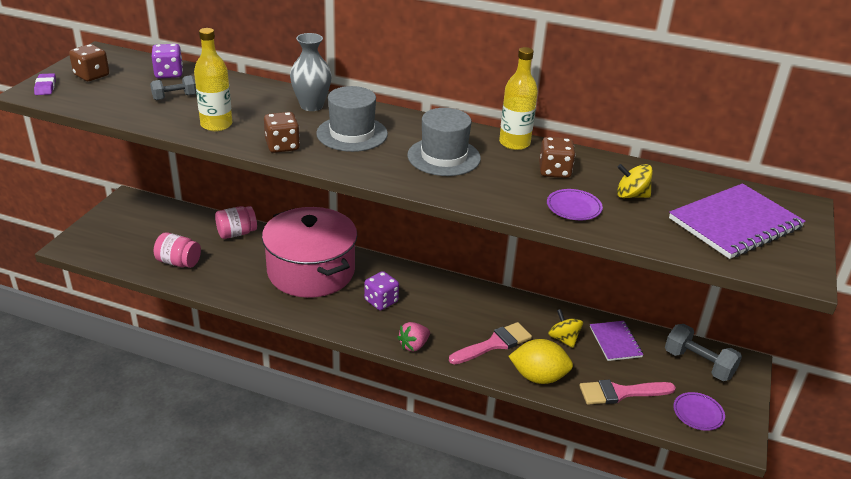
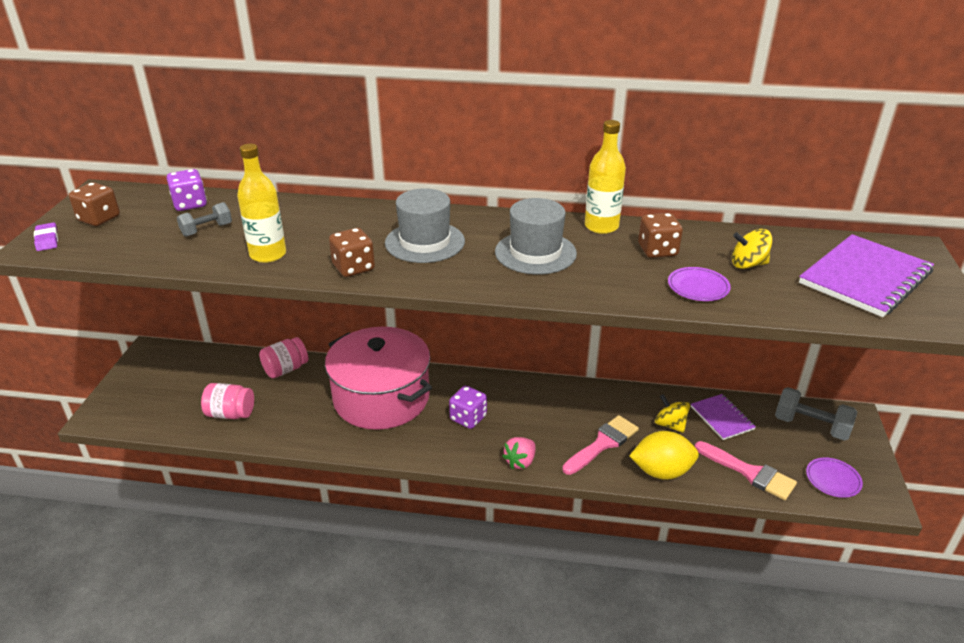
camera: 10 degrees left, 0 degrees up
(311, 106) = (367, 217): grey vase -> none
(620, 393) = (749, 472): pink brush -> pink brush turned 120 degrees counterclockwise

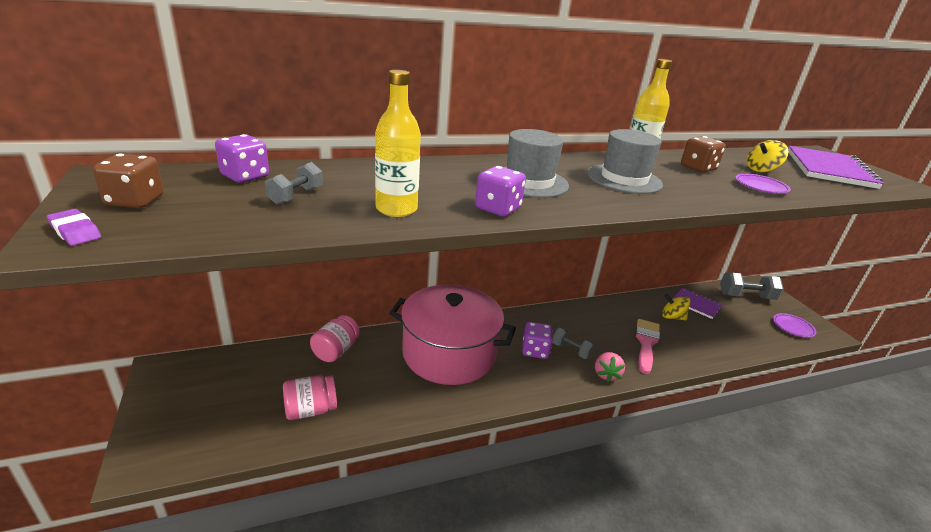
camera: 30 degrees left, 5 degrees down
(353, 268) = (498, 209): brown dice -> purple dice
(507, 428) = (571, 350): none -> grey dumbbell
(661, 471) = (701, 352): yellow lemon -> none
(749, 472) = (748, 336): pink brush -> none

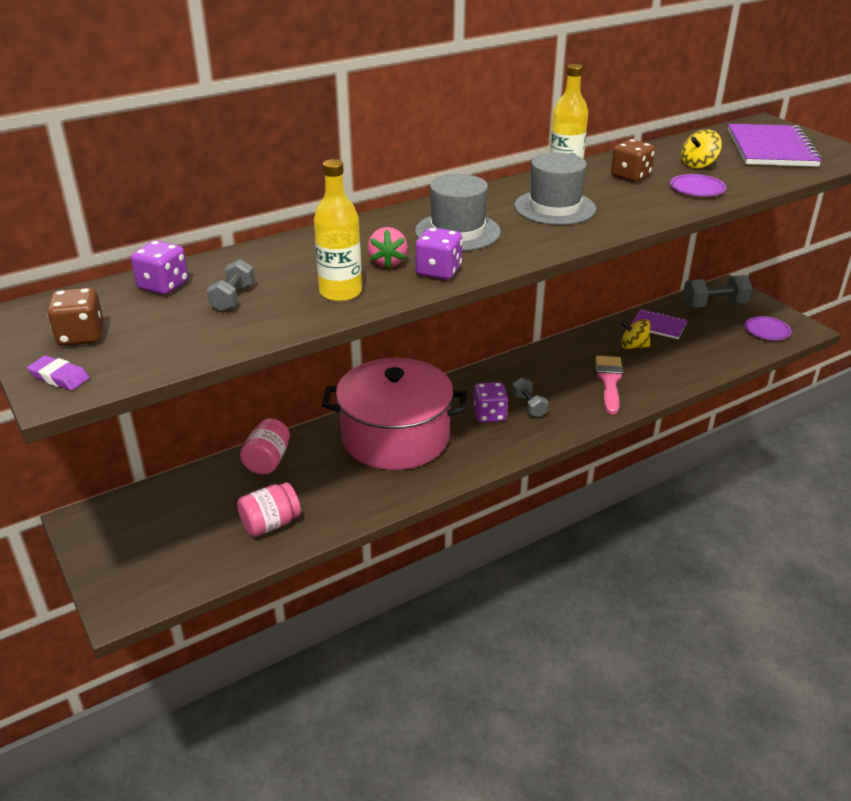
camera: 10 degrees left, 5 degrees up
(571, 350) = (529, 406): grey dumbbell -> grey dumbbell turned 45 degrees clockwise
(606, 374) = (572, 423): pink strawberry -> pink strawberry (388, 262)

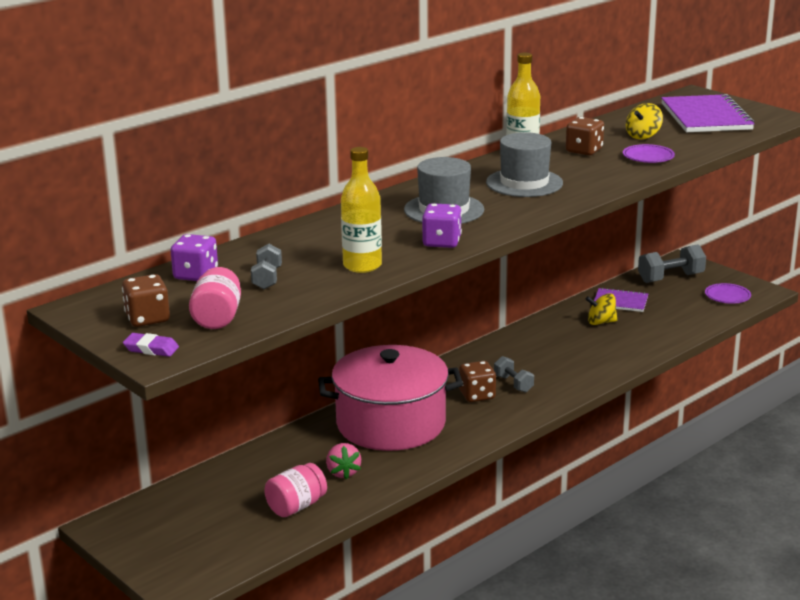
camera: 10 degrees left, 10 degrees down
(267, 461) = (270, 457): pink jar -> pink jar (217, 318)
(388, 262) = (392, 239): pink strawberry -> pink strawberry (343, 472)
(489, 415) = (477, 395): purple dice -> brown dice
(609, 381) = (585, 355): pink brush -> none

